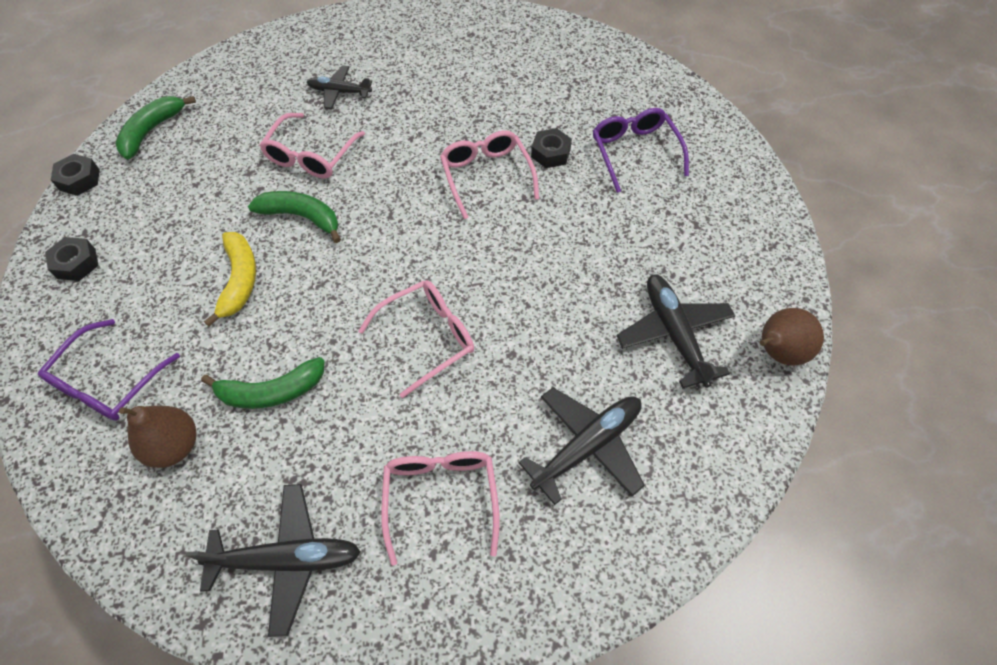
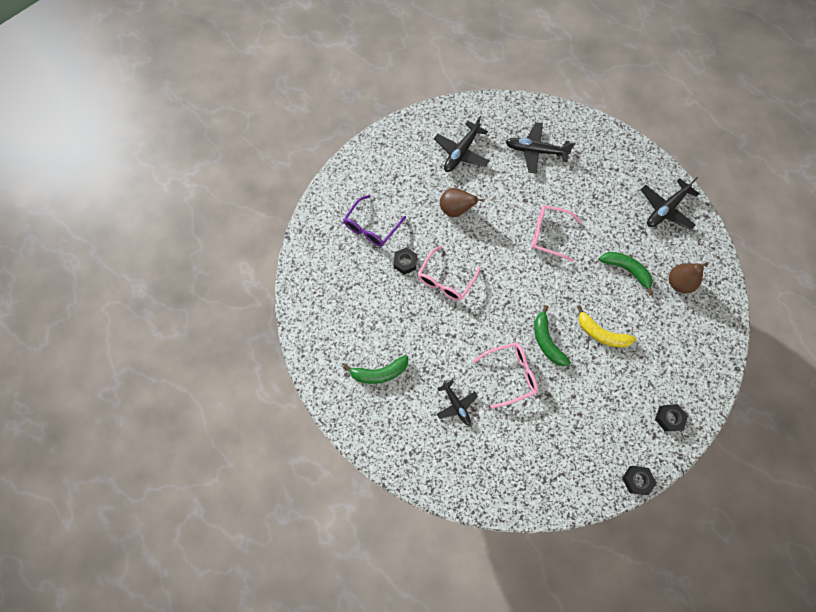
camera: 130 degrees left, 10 degrees up
(108, 382) = (689, 336): purple glasses -> none
(152, 131) = (575, 481): green banana -> green banana (379, 373)
(239, 280) = (601, 333): yellow banana -> yellow banana turned 105 degrees counterclockwise
(287, 559) = (665, 209): black plane -> black plane turned 90 degrees counterclockwise
(441, 497) = (599, 181): pink glasses -> none
(777, 352) = (437, 116): brown pear -> brown pear (455, 210)

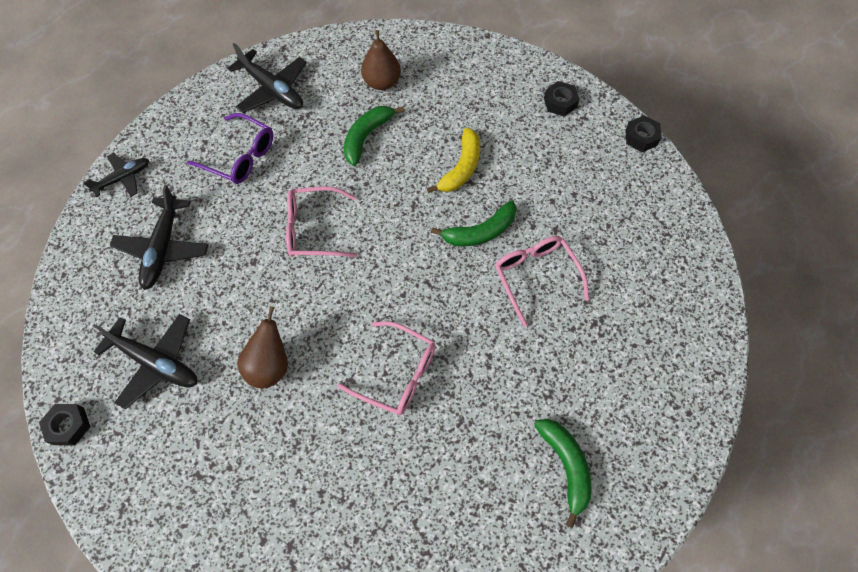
camera: 95 degrees left, 5 degrees down
(371, 227) = (303, 510): purple glasses -> purple glasses (240, 156)
(405, 262) = (370, 442): black nut -> black nut (68, 426)
(456, 405) = (593, 346): black plane -> black plane (123, 178)
(548, 235) = (314, 229): pink glasses -> pink glasses turned 75 degrees clockwise

